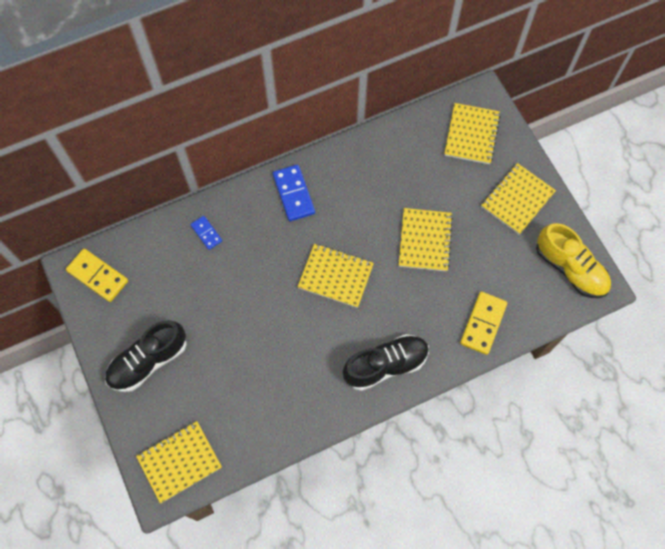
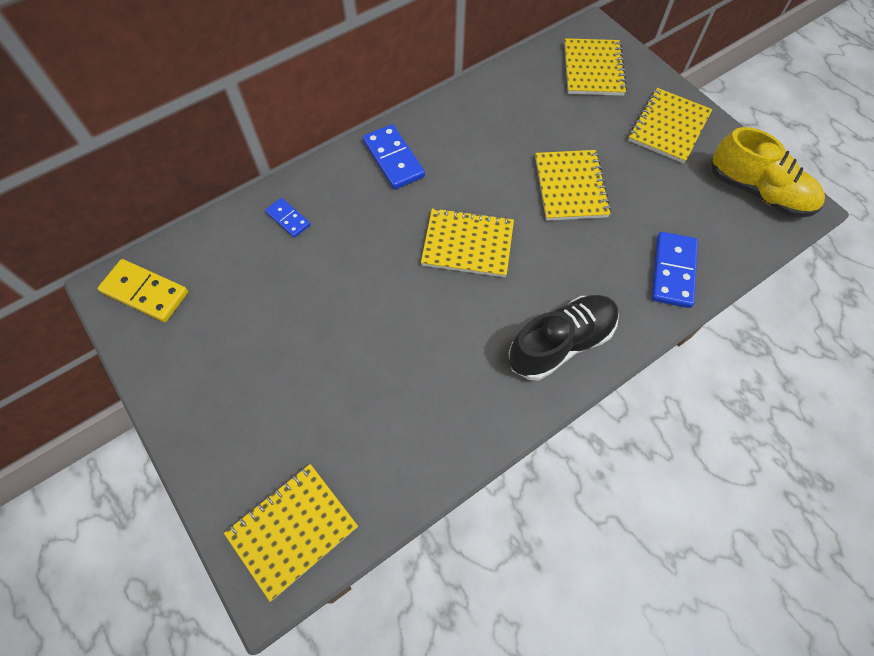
camera: 10 degrees left, 5 degrees down
(148, 361) = (228, 392): black shoe -> none
(483, 324) = (673, 271): yellow domino -> blue domino

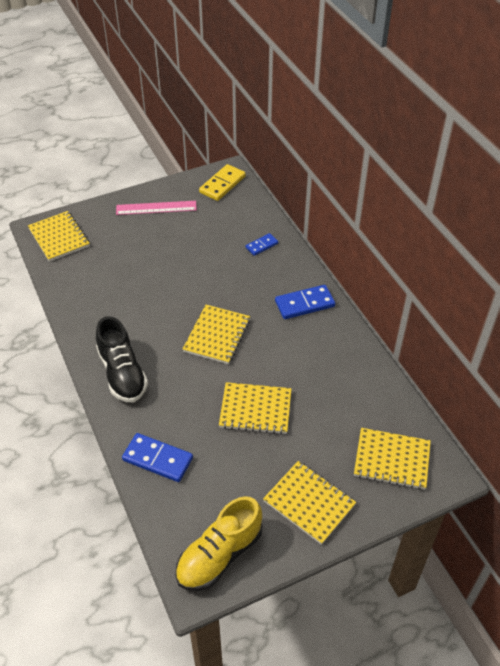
camera: 100 degrees right, 15 degrees down
(206, 381) = (156, 208): none -> pink ruler

